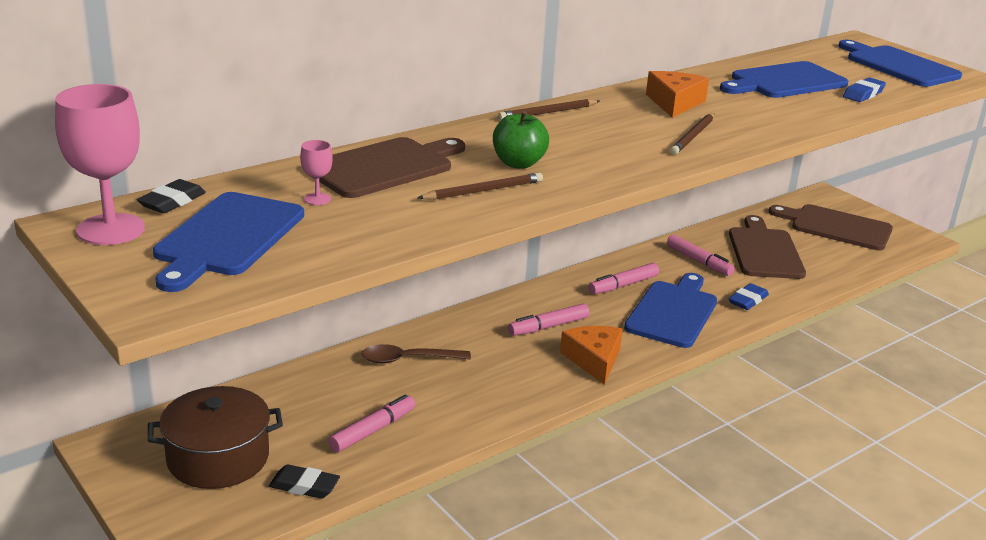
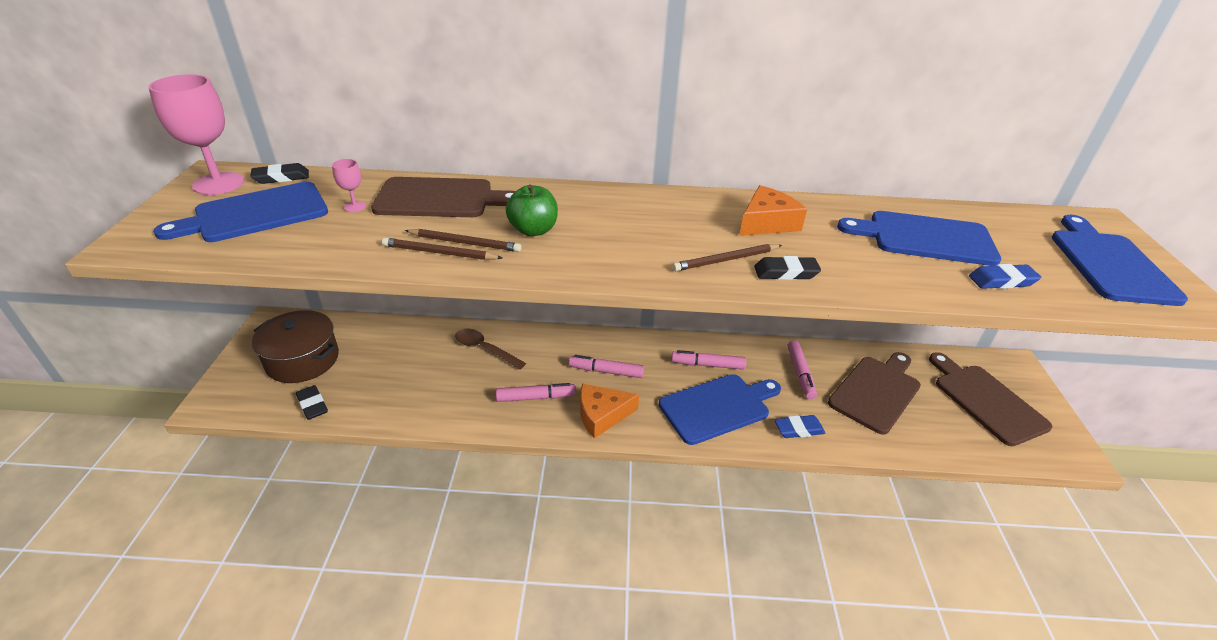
camera: 40 degrees right, 10 degrees up
(373, 430) = (397, 389): pink marker -> pink marker (536, 397)
(548, 113) = (638, 196): brown pencil -> brown pencil (439, 253)
(594, 360) = (602, 415): orange cheese -> orange cheese turned 135 degrees counterclockwise
(742, 131) = (785, 272): none -> black eraser

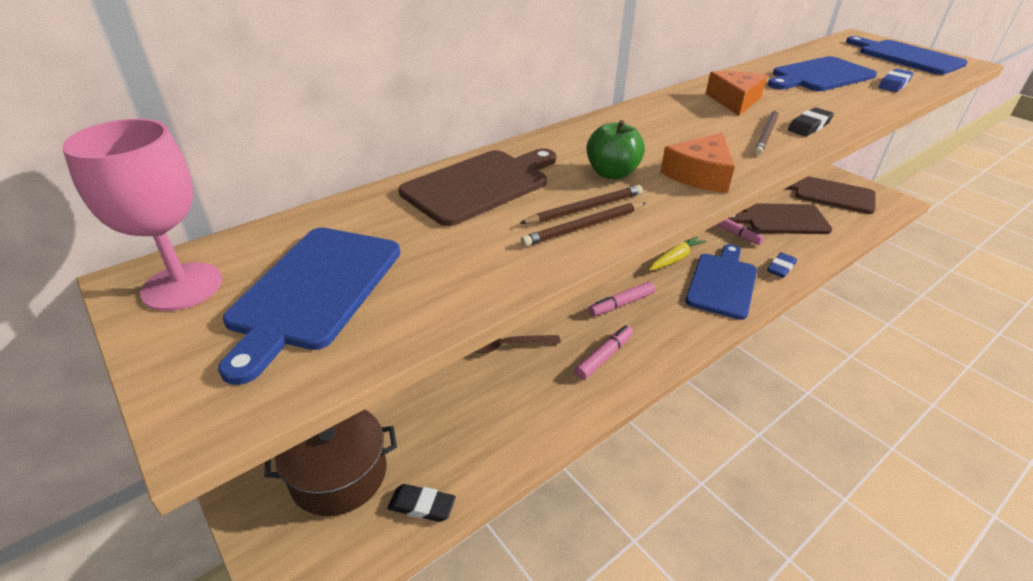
camera: 40 degrees left, 0 degrees up
(281, 177) = (258, 242): black eraser -> none
(355, 206) = (414, 229): pink goblet -> none
(602, 415) = (666, 337): orange cheese -> orange cheese (700, 175)
(707, 365) = (675, 258): pink marker -> yellow carrot
(876, 391) = (780, 219): brown cutting board -> brown cutting board turned 90 degrees counterclockwise

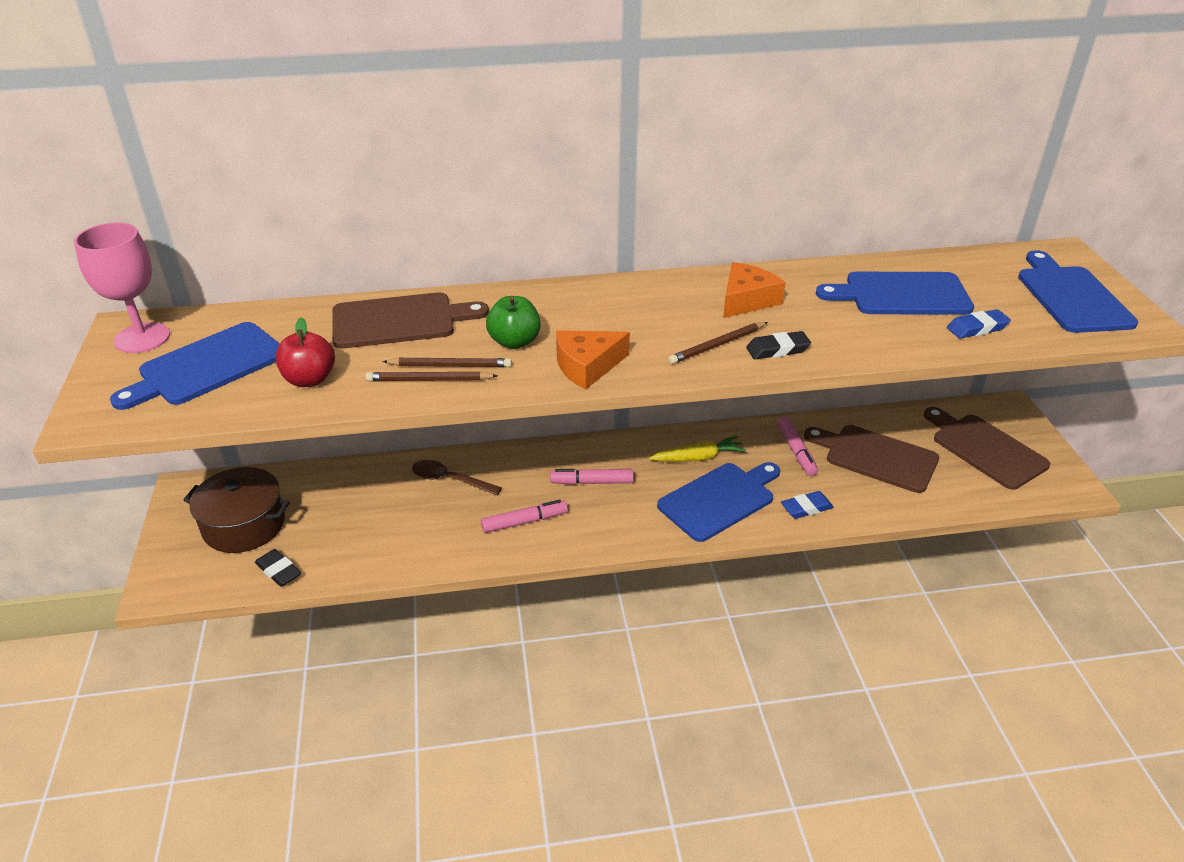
camera: 30 degrees right, 0 degrees up
(459, 265) = (310, 379): none -> red apple

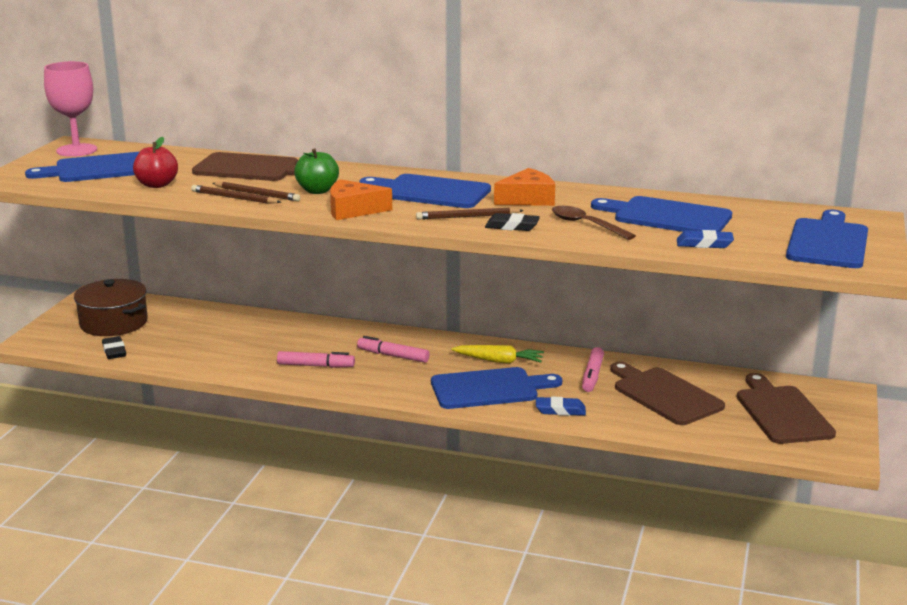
camera: 25 degrees right, 15 degrees down
(450, 480) = (283, 331): brown spoon -> brown spoon (586, 225)
(638, 313) = (430, 192): none -> blue cutting board

